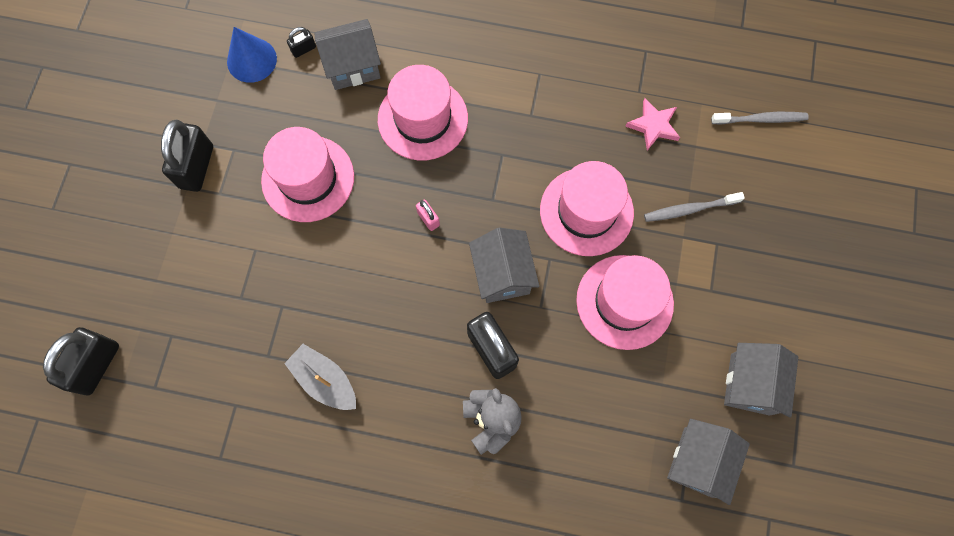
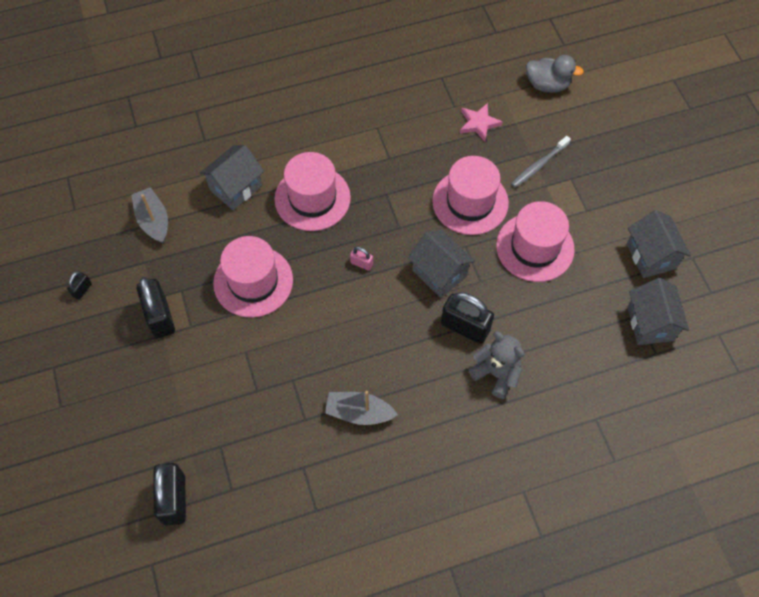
camera: 30 degrees left, 10 degrees down
(251, 60) = (153, 220): blue cone -> grey boat
(303, 49) = (189, 194): black padlock -> black padlock (82, 290)
(761, 119) = (547, 85): grey toothbrush -> grey duck

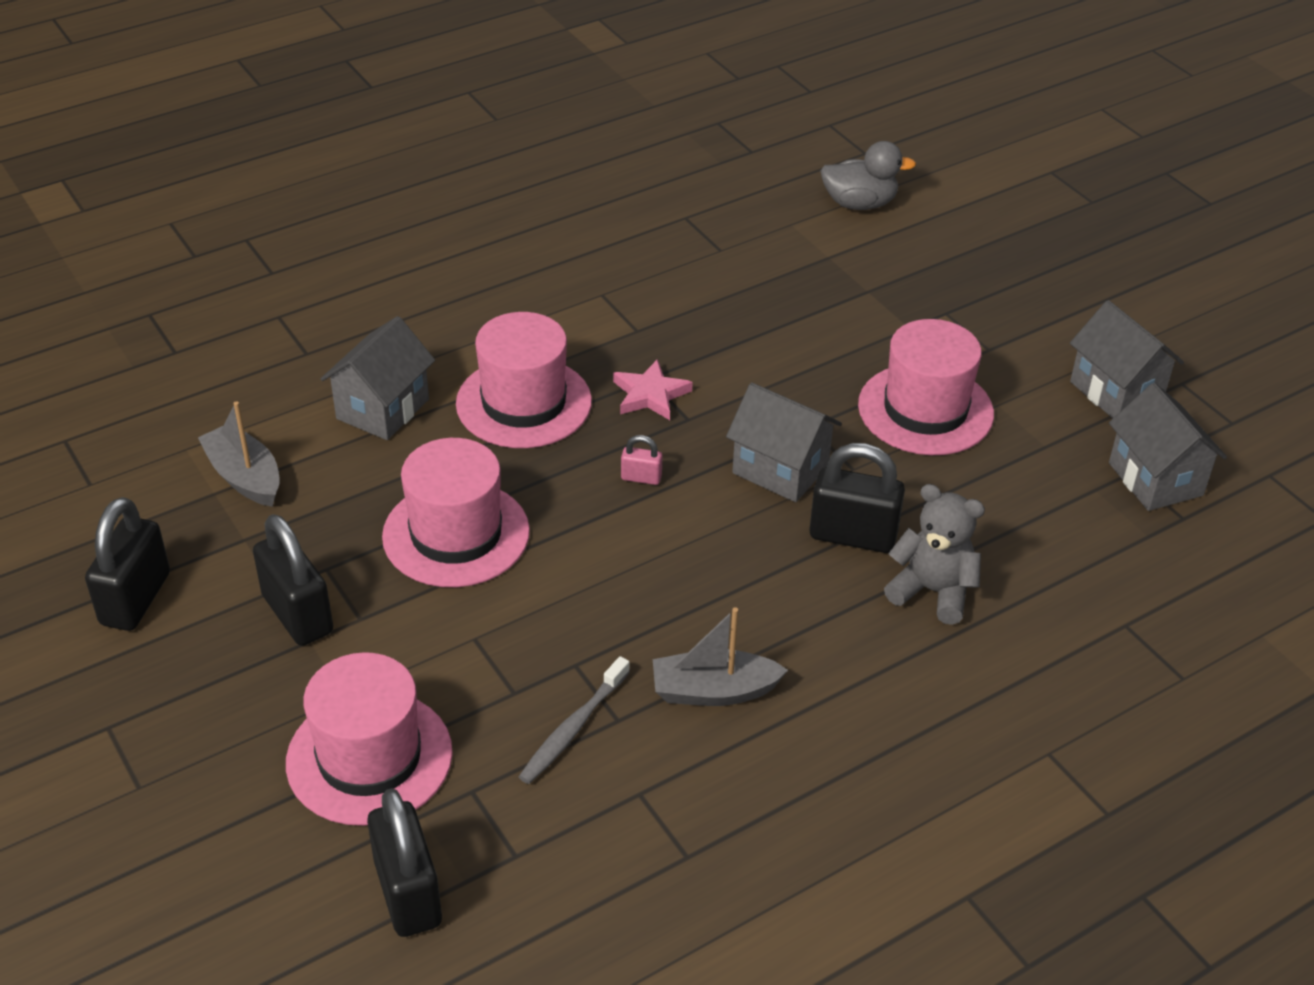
camera: 15 degrees left, 20 degrees down
(82, 290) = (135, 599): black padlock -> black padlock, size x2.11
(470, 202) = (794, 367): pink hat -> pink hat (369, 757)
(479, 123) = (769, 266): pink star -> pink star (650, 395)
(538, 165) = (887, 304): grey toothbrush -> grey toothbrush (573, 728)

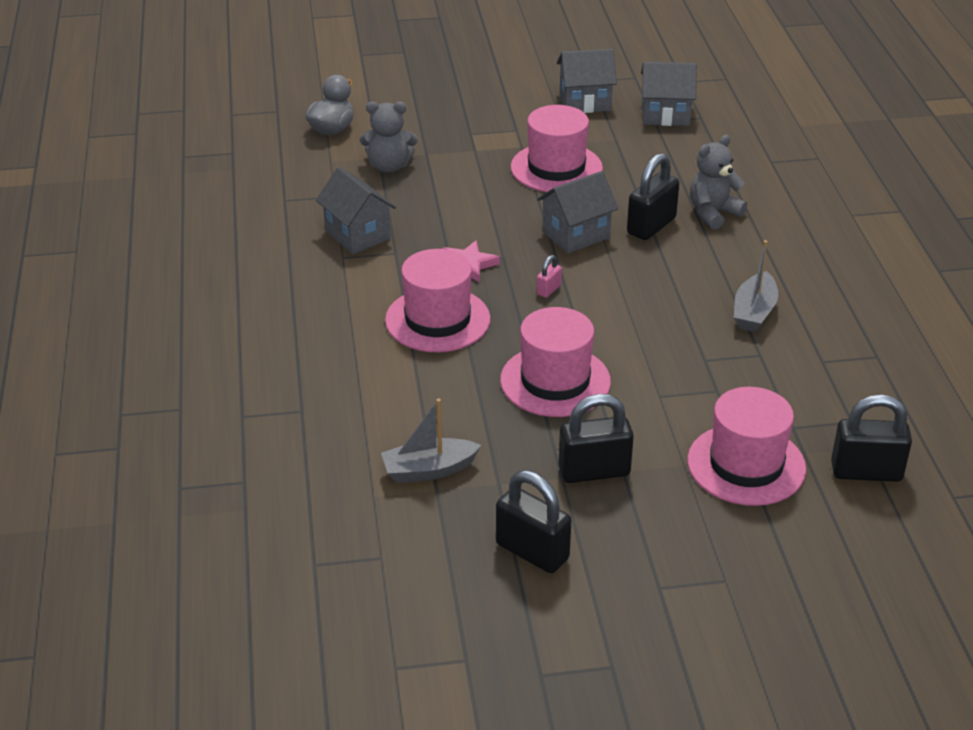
camera: 65 degrees left, 5 degrees down
(383, 409) = (398, 386): grey house -> grey house (357, 235)
(573, 728) = (759, 374): grey toothbrush -> none
(815, 270) = (389, 166): none -> grey teddy bear

